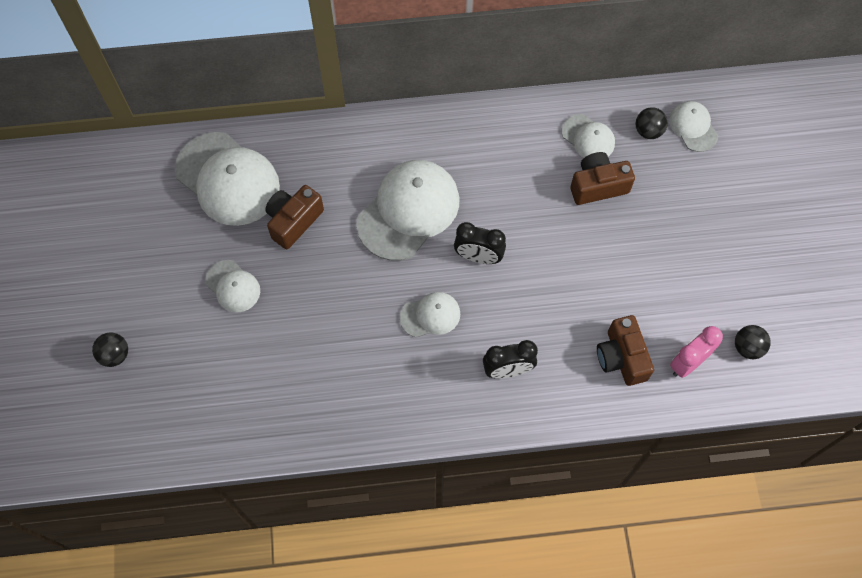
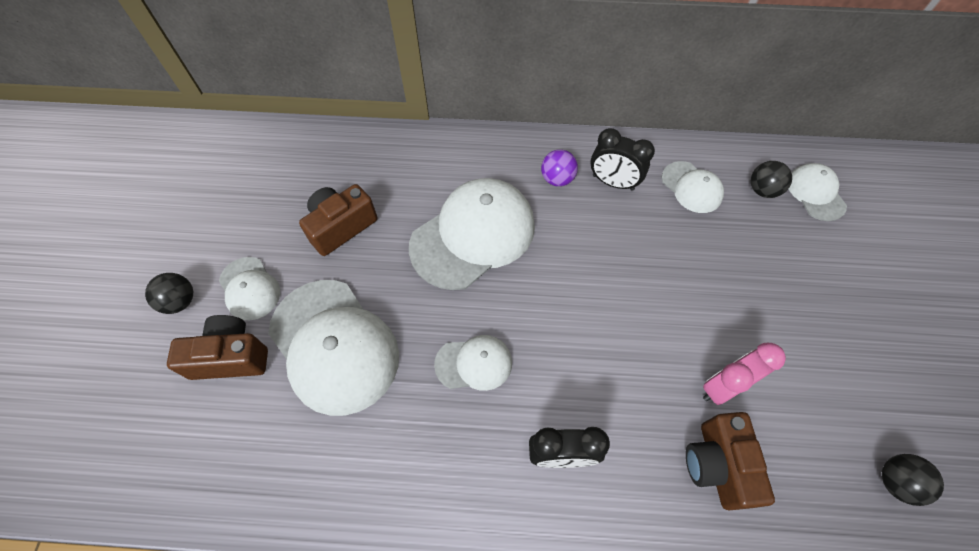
camera: 10 degrees right, 5 degrees down
(115, 355) = (84, 347): black ball -> black ball (180, 301)
(228, 179) = (284, 172): white cap -> white cap (334, 346)
(471, 148) = (557, 179): none -> purple ball
(478, 257) = (546, 301): black clock -> black clock (613, 182)
(598, 186) = (699, 241): brown camera -> brown camera (230, 357)
(688, 363) = (810, 489): pink clock -> pink clock (723, 386)

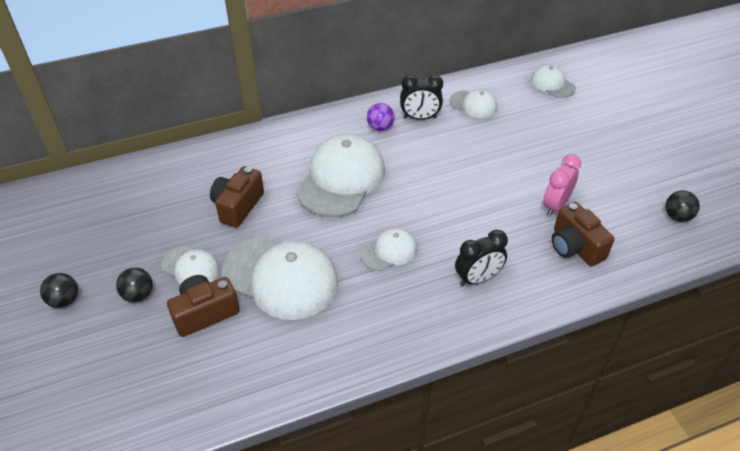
camera: 25 degrees left, 15 degrees down
(762, 190) = (519, 92): black ball -> black ball (64, 300)

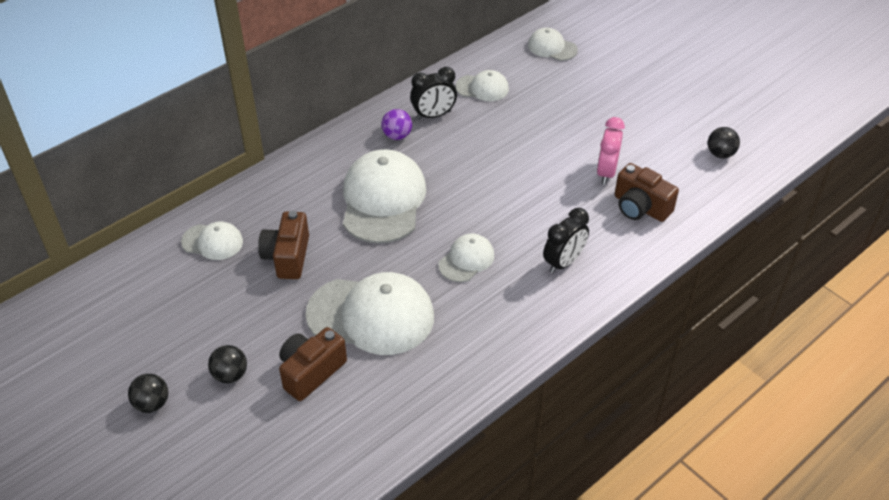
camera: 20 degrees left, 0 degrees up
(191, 267) = (271, 332): white cap -> white cap (212, 242)

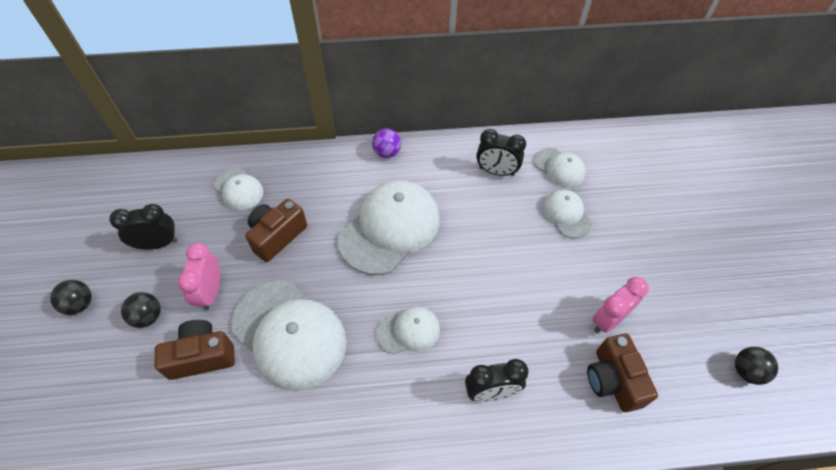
camera: 35 degrees right, 10 degrees up
(178, 321) = (158, 244): none -> black clock
(270, 326) = (211, 292): none -> pink clock
(397, 136) = (451, 174): purple ball -> purple ball (387, 152)
(552, 47) = (655, 160): white cap -> white cap (566, 214)

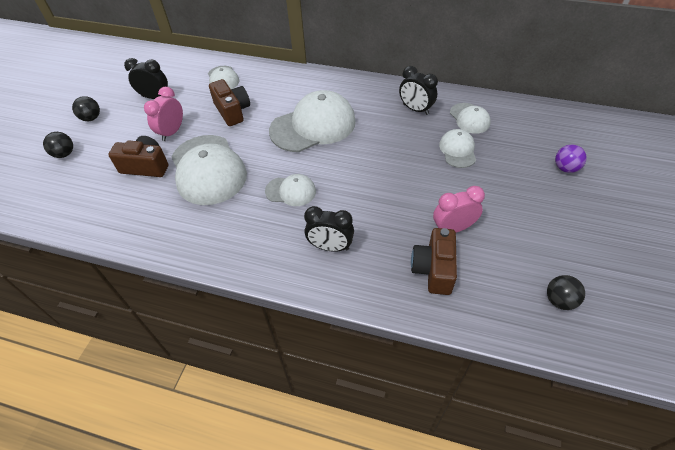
camera: 25 degrees right, 5 degrees down
(148, 317) = (126, 135): black ball -> black ball (64, 154)
(277, 236) = (232, 111): brown camera -> brown camera turned 90 degrees clockwise
(387, 152) = (338, 79): purple ball -> purple ball (565, 168)

